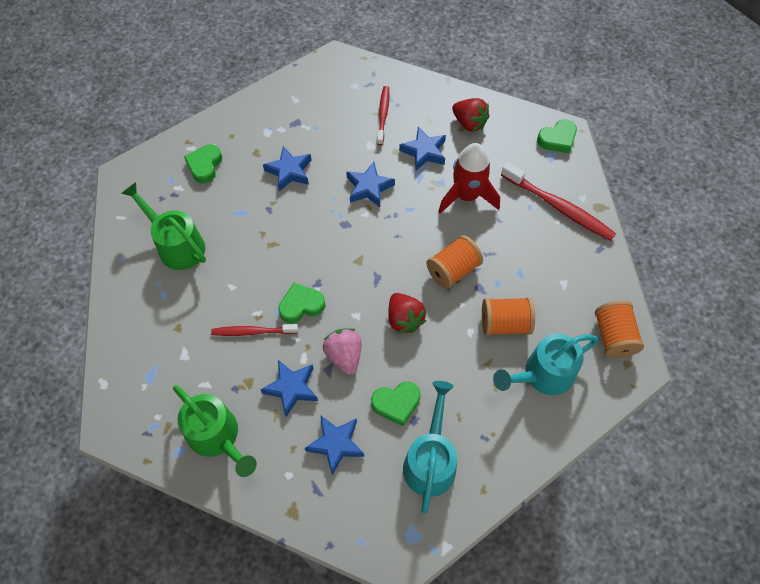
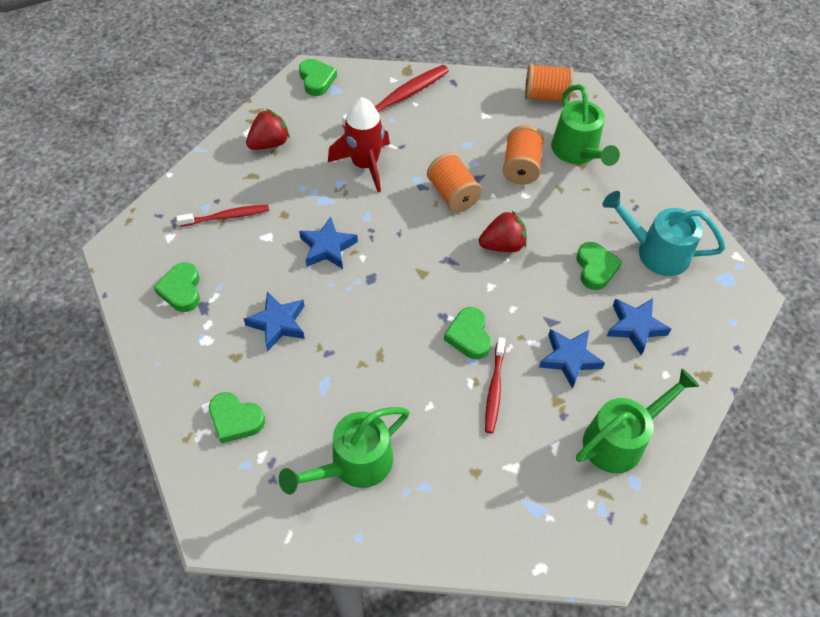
camera: 80 degrees left, 5 degrees down
(307, 106) = (181, 290): none -> green heart
(344, 355) = (537, 304): pink strawberry -> none
(383, 115) = (227, 216): red toothbrush -> red toothbrush turned 150 degrees clockwise
(424, 152) = (294, 189): blue star -> none
(542, 375) = (578, 152): turquoise watering can -> green watering can

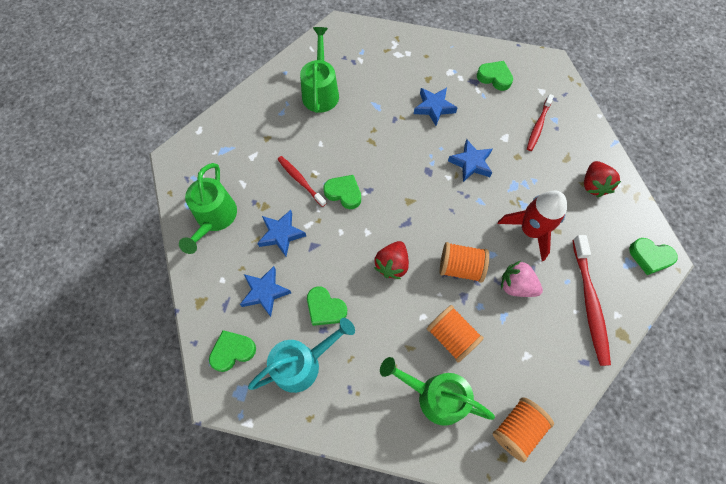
camera: 130 degrees right, 10 degrees up
(235, 419) = (389, 60): green heart -> green heart (232, 351)
(431, 149) = (516, 285): none -> pink strawberry

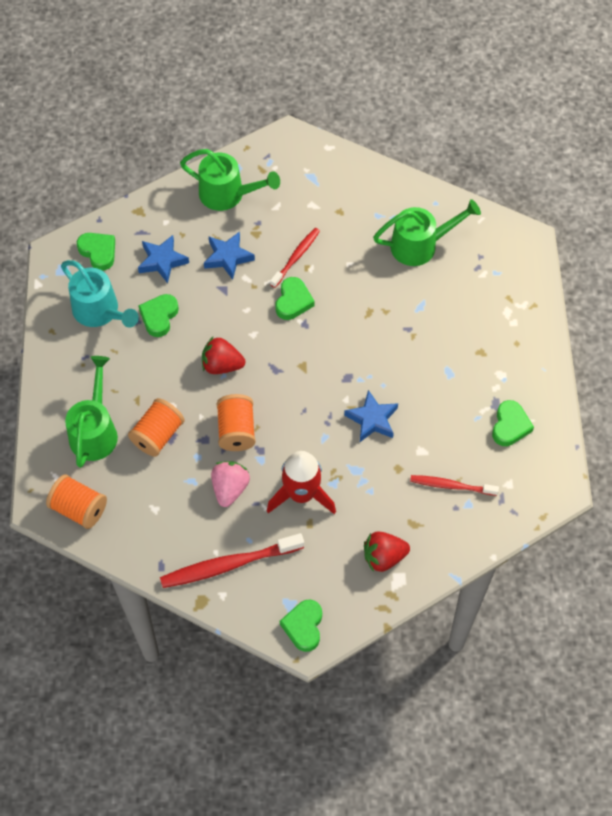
camera: 75 degrees right, 5 degrees down
(214, 219) = (228, 194): green watering can -> green watering can turned 150 degrees counterclockwise
(434, 108) = (438, 366): blue star -> none

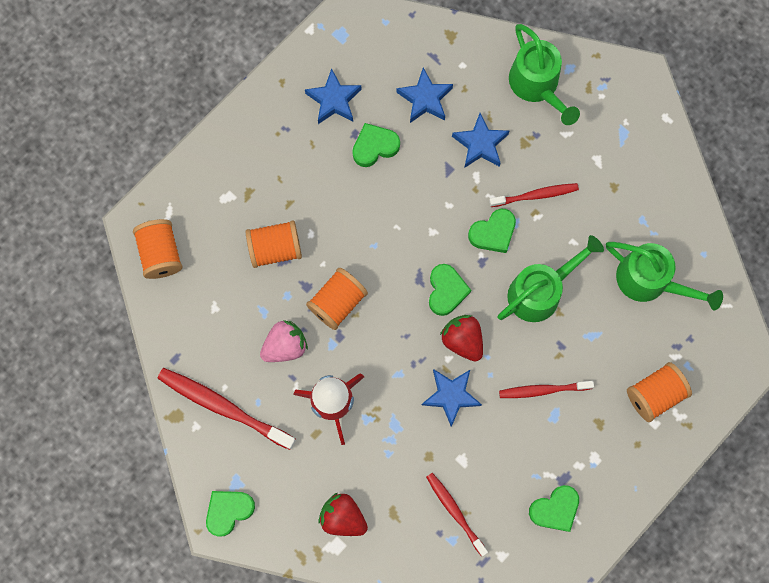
camera: 45 degrees right, 15 degrees up
(95, 430) = (233, 199): green watering can -> green watering can (541, 291)
(98, 252) = (383, 44): green heart -> green heart (446, 291)
(100, 312) = (334, 100): turquoise watering can -> blue star
(222, 365) = (381, 235): red strawberry -> red strawberry (462, 340)
(425, 364) = (543, 390): none -> red toothbrush
(495, 306) = (654, 394): none -> orange spool

